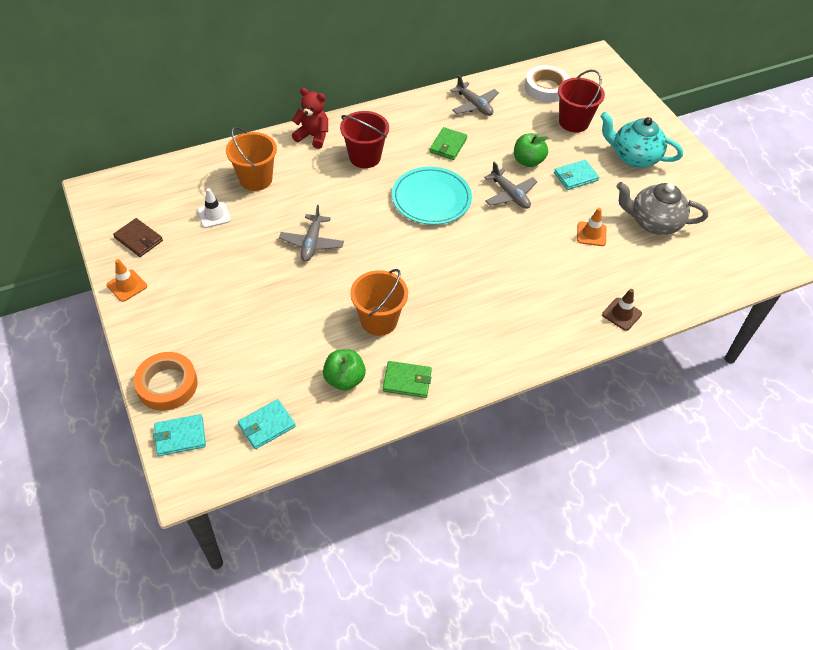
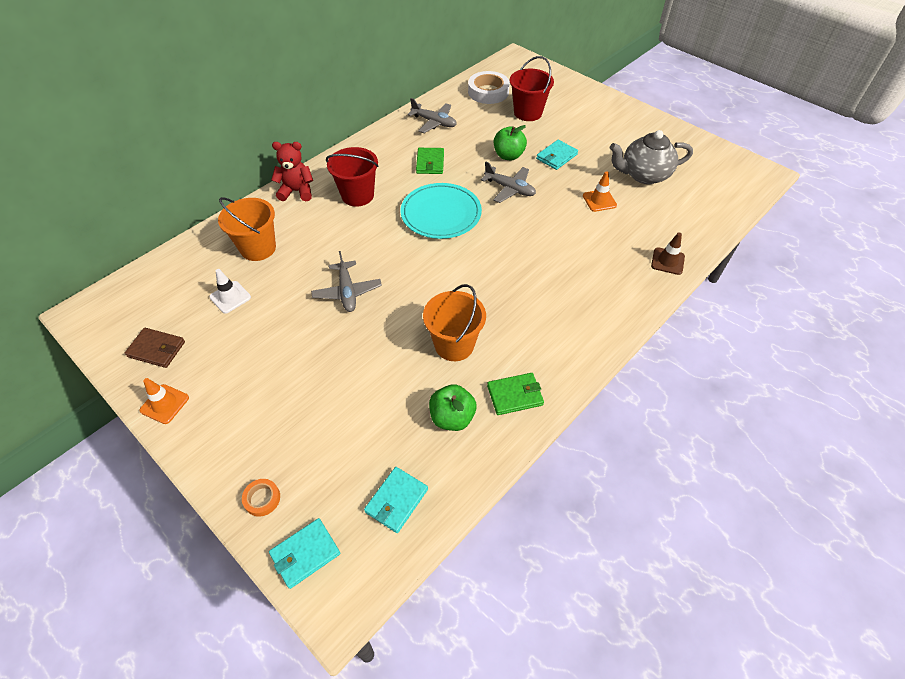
camera: 20 degrees left, 0 degrees up
(167, 385) = (262, 499): orange tape -> orange tape, size x0.50
(633, 157) = (594, 127): turquoise teapot -> none

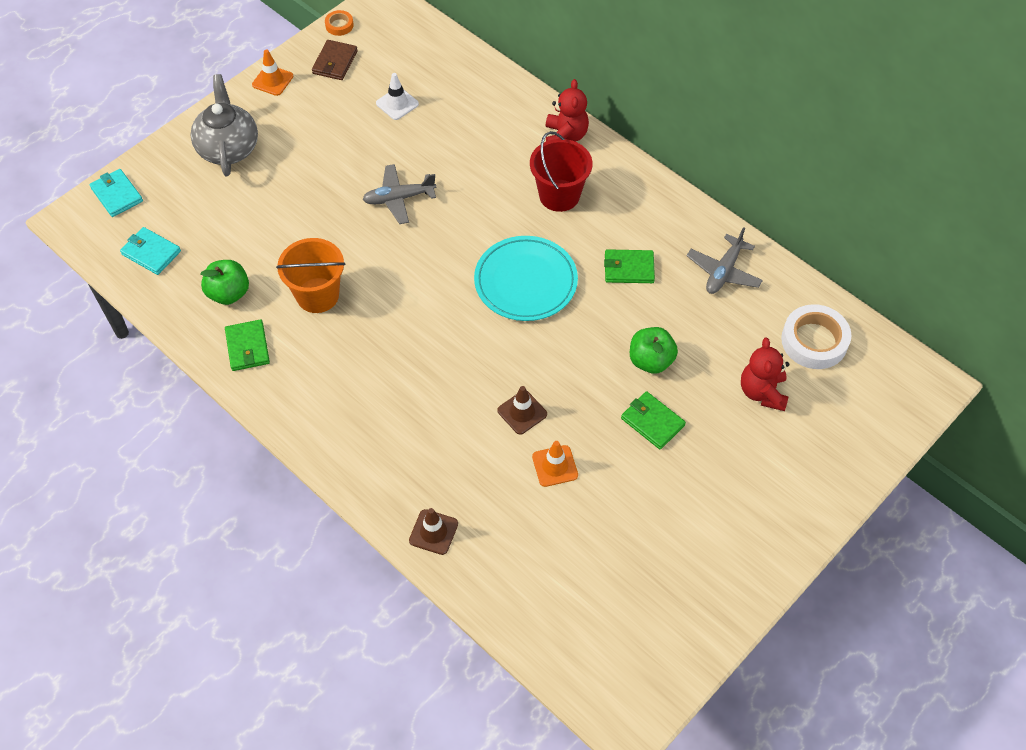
camera: 90 degrees right, 5 degrees up
(258, 248) = (468, 115): orange bucket -> none
(262, 499) = (169, 161): orange tape -> orange tape (339, 25)
(510, 189) = (577, 359): grey plane -> none
(528, 113) = (762, 392): red bucket -> red teddy bear
(556, 157) = (652, 422): turquoise wallet -> green wallet
(558, 216) = (522, 412): none -> brown traffic cone
(644, 175) = (614, 534): grey teapot -> grey teapot (228, 148)

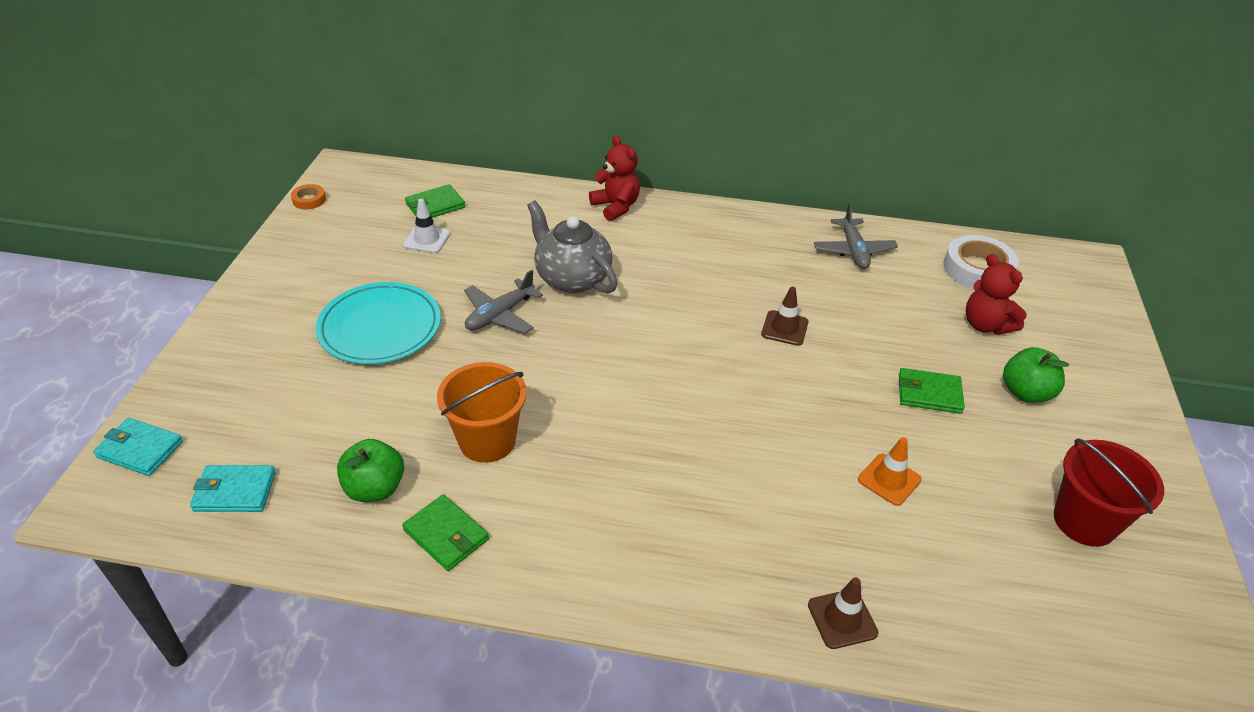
camera: 35 degrees left, 15 degrees down
(228, 148) = (261, 346): grey teapot -> grey teapot (572, 278)
(272, 80) = (268, 268): orange traffic cone -> none
(335, 62) = (329, 230): brown wallet -> none
(522, 412) = (807, 446): brown traffic cone -> brown traffic cone (784, 328)
(525, 281) = (694, 331): turquoise plate -> turquoise plate (380, 327)
(559, 195) = (655, 251): red bucket -> red bucket (1084, 521)
(629, 268) = (774, 281): green wallet -> green wallet (435, 205)
(651, 361) = (872, 344): green apple -> green apple (1025, 392)

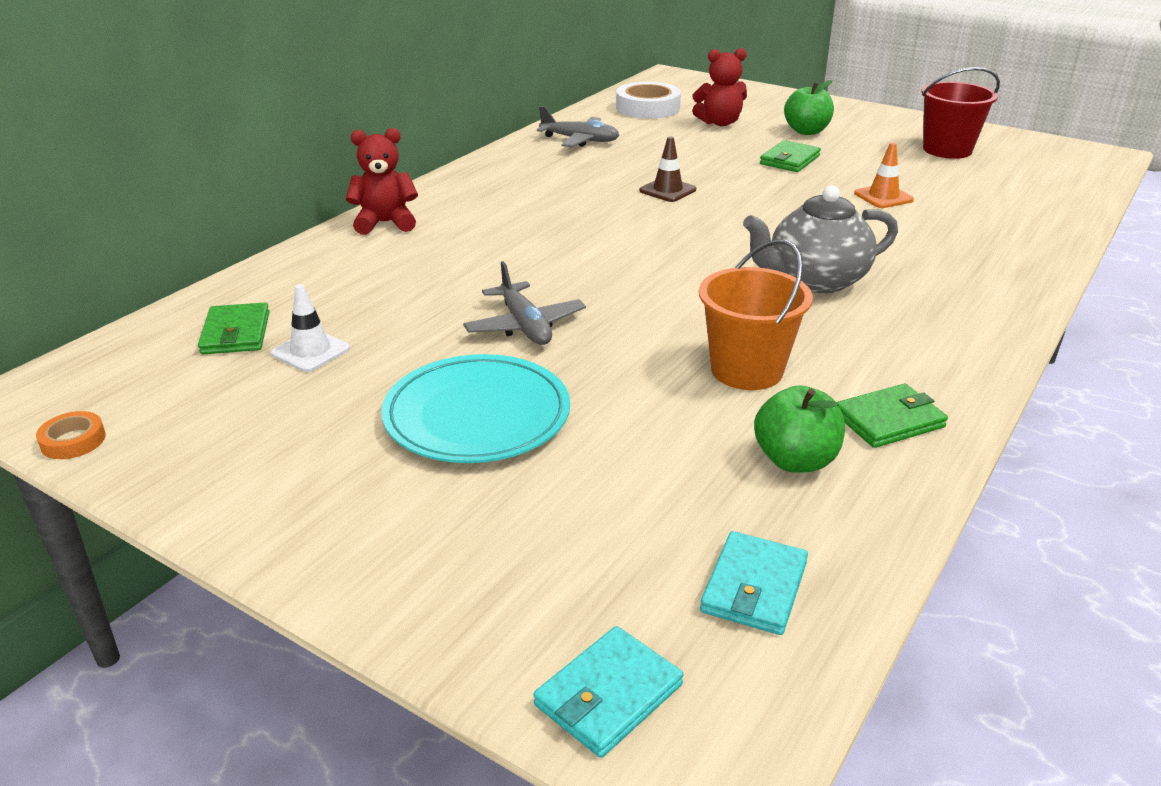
camera: 65 degrees left, 10 degrees down
(572, 278) = (495, 271): grey teapot -> grey teapot (815, 280)
(842, 619) = (1031, 248): brown traffic cone -> none

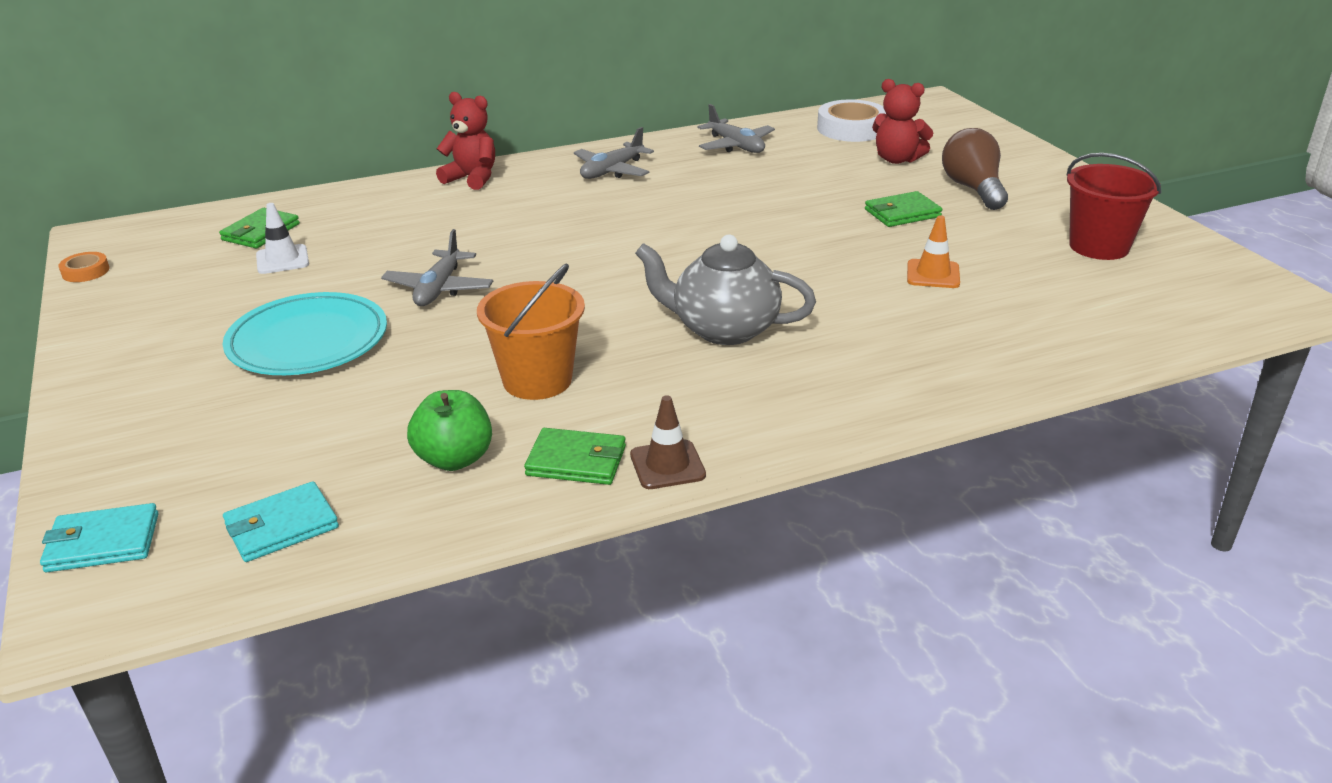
camera: 35 degrees right, 0 degrees up
(509, 184) = (612, 171): none -> grey plane
(667, 190) = (735, 211): brown traffic cone -> brown traffic cone (667, 465)
(806, 131) = (973, 189): green apple -> brown light bulb

